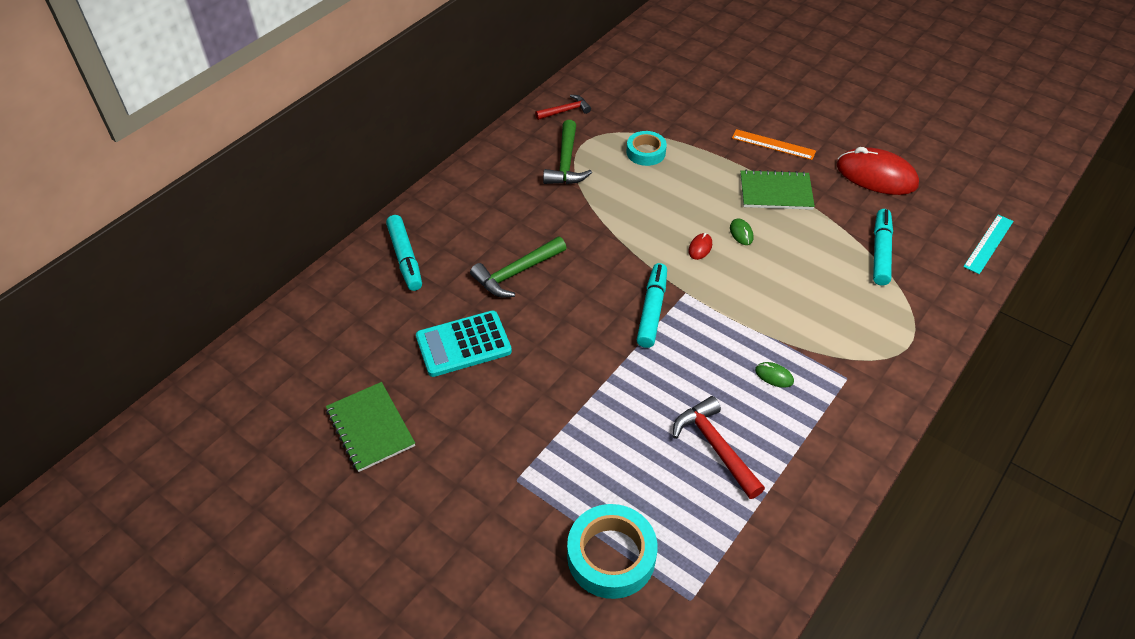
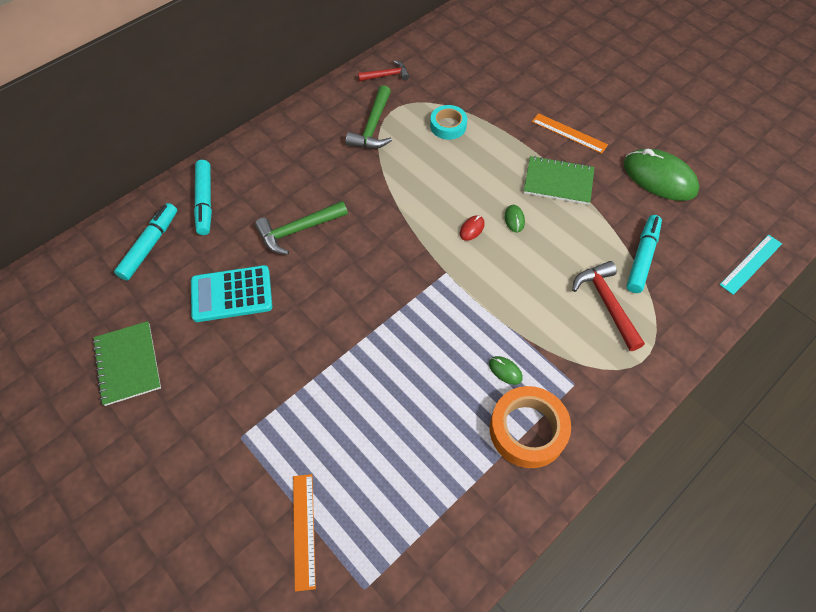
camera: 10 degrees right, 10 degrees up
(611, 556) = (304, 530): turquoise tape -> orange ruler
(652, 310) = (410, 286): turquoise marker -> turquoise marker (150, 246)
(715, 446) = (430, 435): red hammer -> red hammer (607, 303)
(812, 427) = (527, 430): none -> orange tape
(876, 175) = (659, 178): red mouse -> green mouse

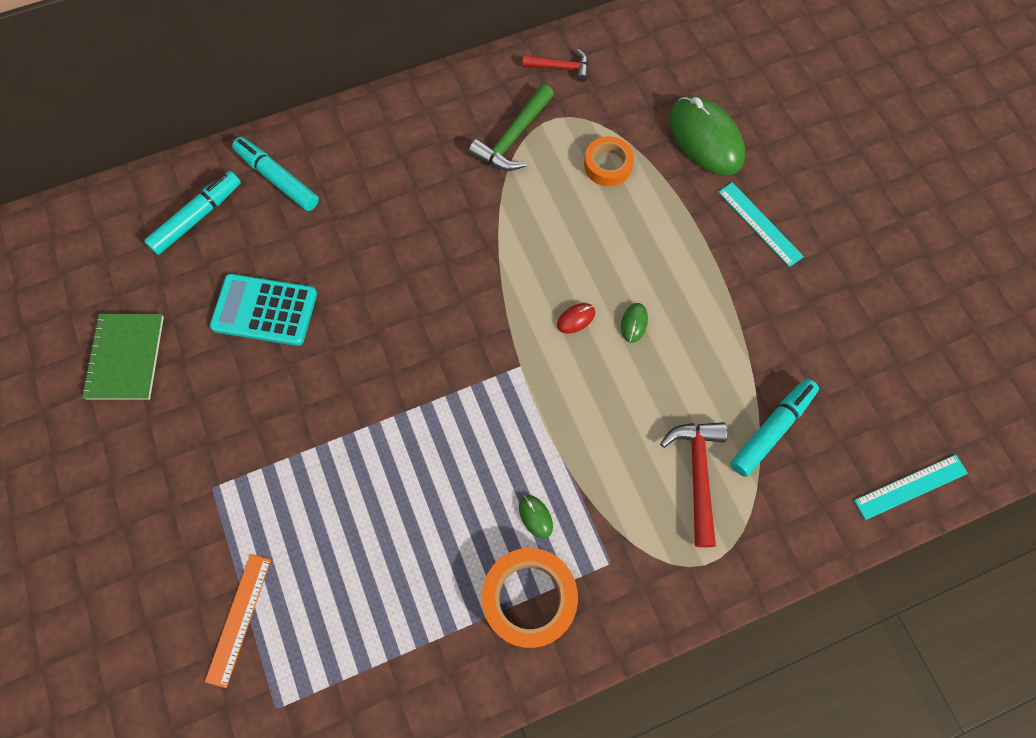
camera: 20 degrees right, 10 degrees up
(205, 201) = (277, 179): turquoise marker -> turquoise marker turned 120 degrees clockwise
(298, 230) = (369, 252): green hammer -> none
(448, 126) = (608, 165): turquoise tape -> orange tape
(558, 181) = (713, 289): green notebook -> none
(569, 133) = (760, 224): orange ruler -> turquoise ruler
(659, 178) = (849, 326): green mouse -> green mouse (705, 139)

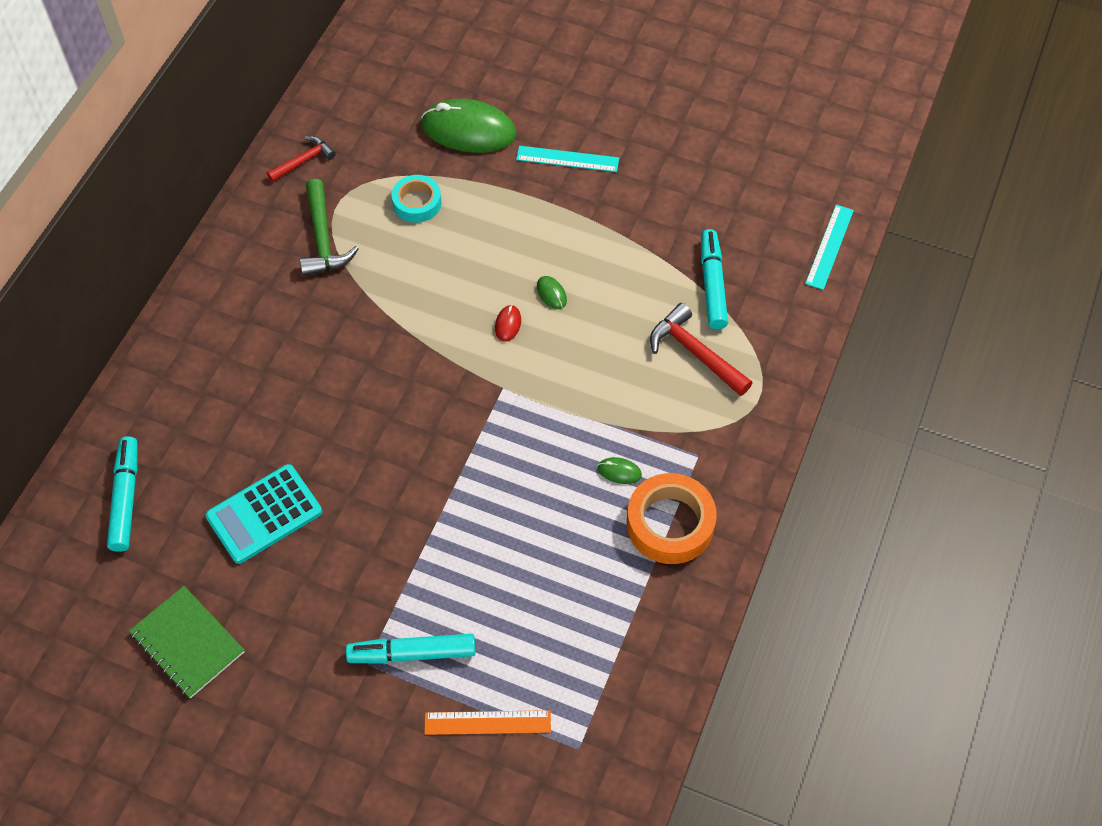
camera: 45 degrees left, 10 degrees down
(239, 619) = (487, 722): orange ruler -> orange ruler turned 60 degrees counterclockwise
(277, 179) = (162, 416): turquoise marker -> turquoise marker (412, 653)
(608, 165) = (417, 203): orange tape -> turquoise tape

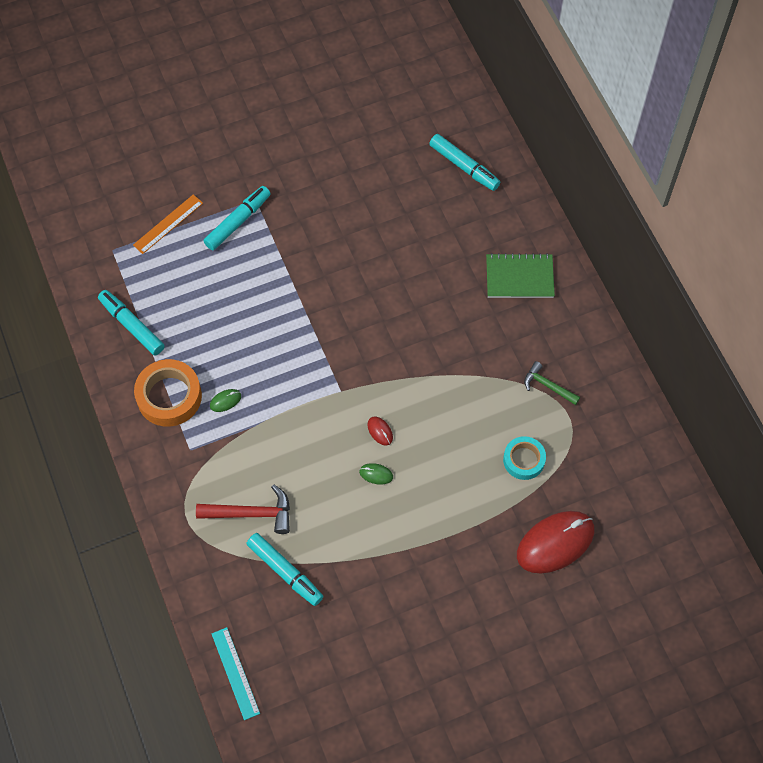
camera: 135 degrees right, 5 degrees up
(187, 643) = (350, 137): green notebook -> green notebook (519, 277)
(264, 514) = (387, 218): turquoise calculator -> none
(304, 161) = (624, 424): red hammer -> none
(323, 239) = (548, 386): green hammer -> green hammer, size x0.65
(468, 130) = (555, 543): green mouse -> red mouse
(567, 159) = (469, 581): turquoise ruler -> none
(639, 634) = (132, 326): none -> turquoise marker

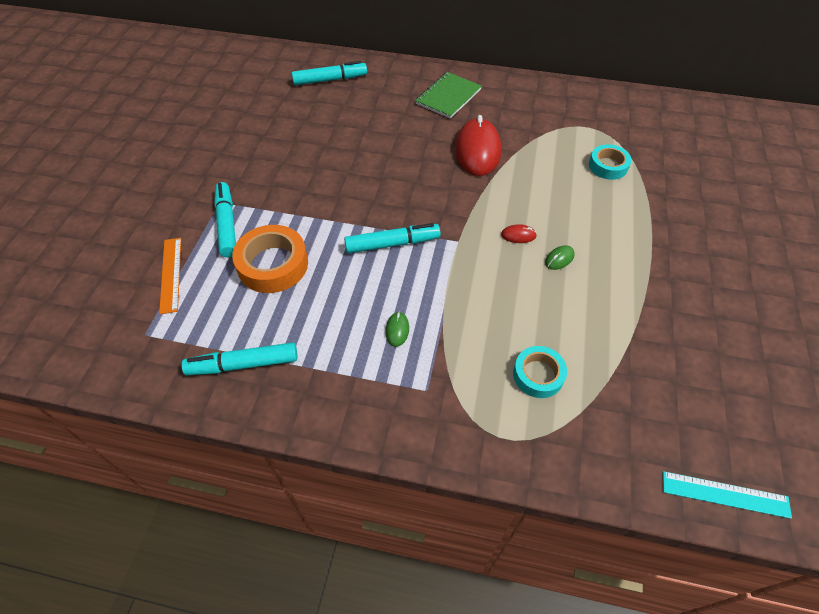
camera: 55 degrees left, 10 degrees down
(169, 396) = (352, 375): orange tape -> orange tape (273, 264)
(251, 514) = (538, 375): red hammer -> turquoise tape
(285, 571) = (621, 381): turquoise marker -> turquoise marker (392, 244)
(548, 386) = (552, 125): green hammer -> none
(555, 543) = (695, 184): red mouse -> red mouse (477, 150)

